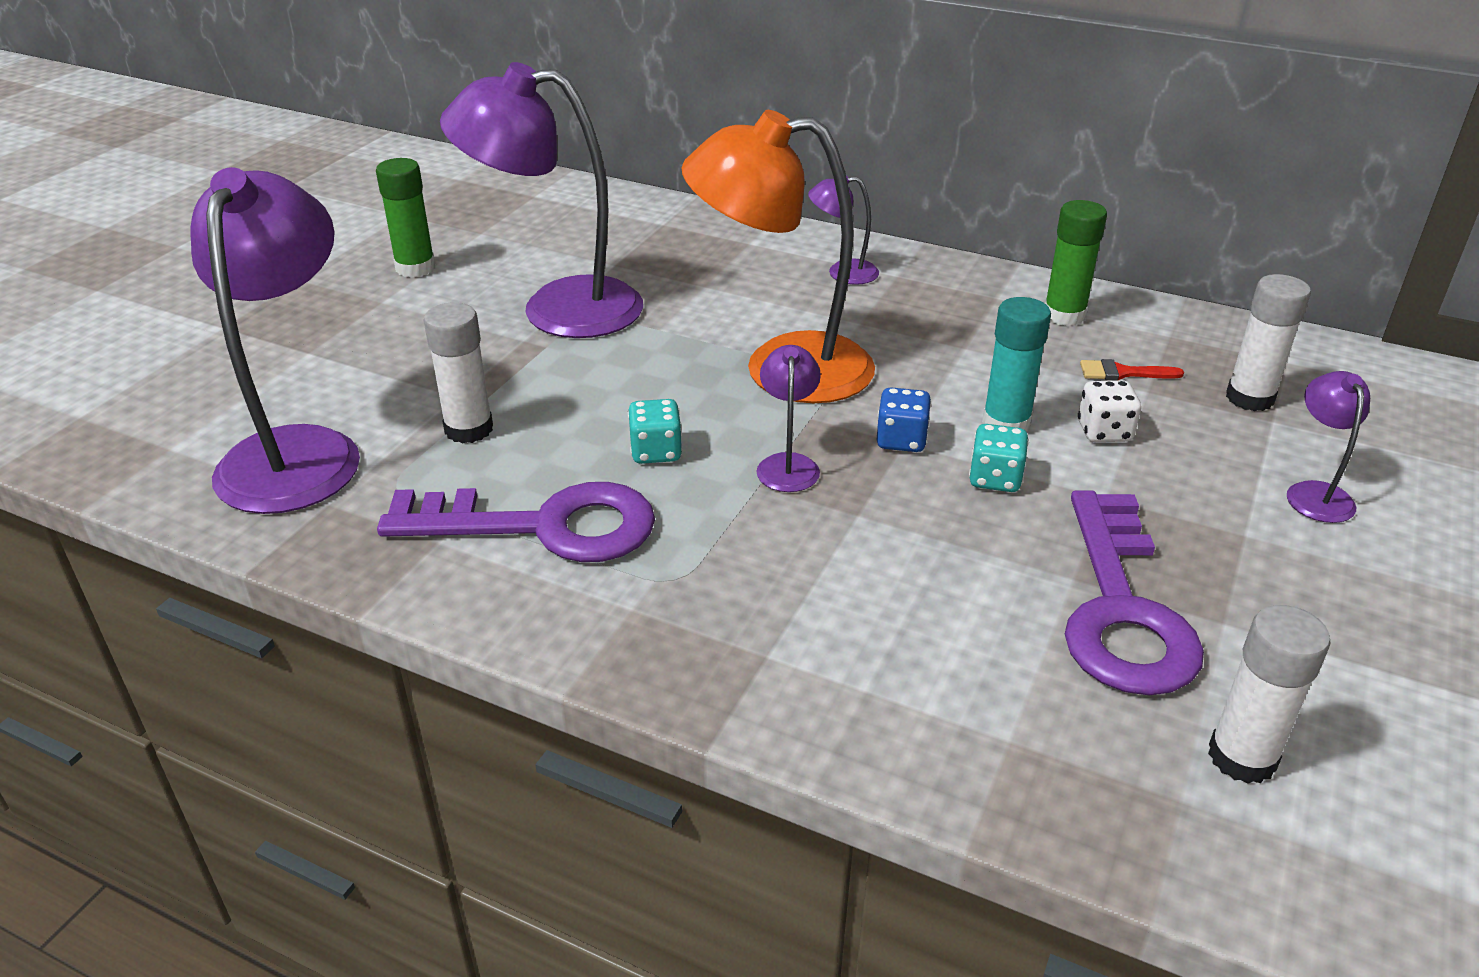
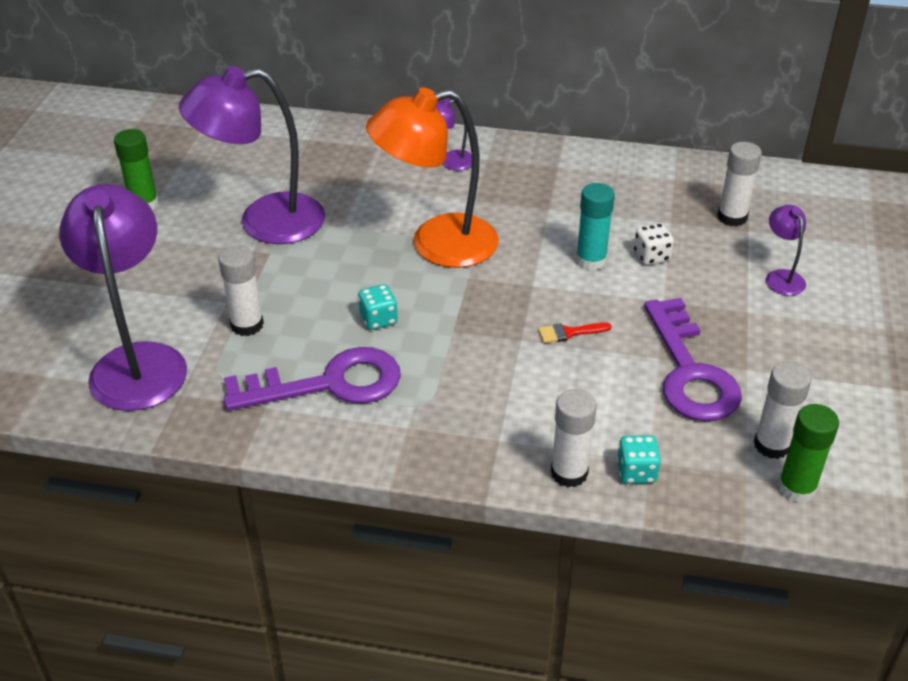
camera: 15 degrees left, 5 degrees up
(788, 464) = (466, 313): purple lamp -> none
(864, 732) = (569, 473): none -> white glue stick
(901, 440) = (530, 284): blue dice -> none
(995, 479) = (595, 300): turquoise dice -> turquoise dice (636, 472)
(1064, 315) = (605, 173): green glue stick -> green glue stick (796, 488)
(1122, 373) = (652, 211): red brush -> red brush (569, 333)

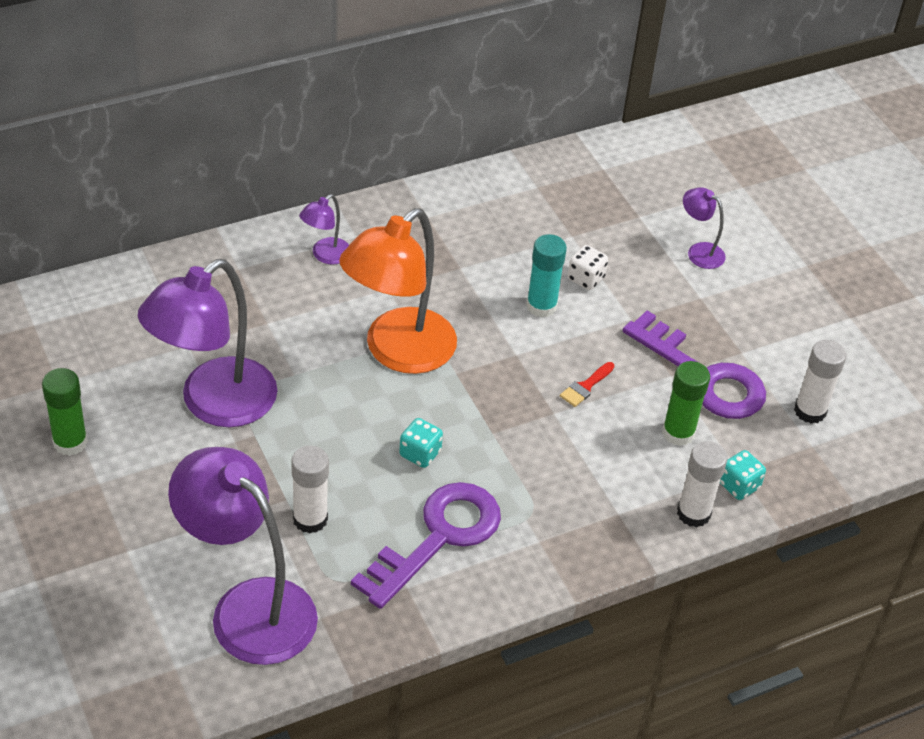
camera: 40 degrees left, 5 degrees up
(732, 217) = (616, 208): white glue stick -> none
(796, 488) = (853, 438): green glue stick -> green glue stick (678, 433)

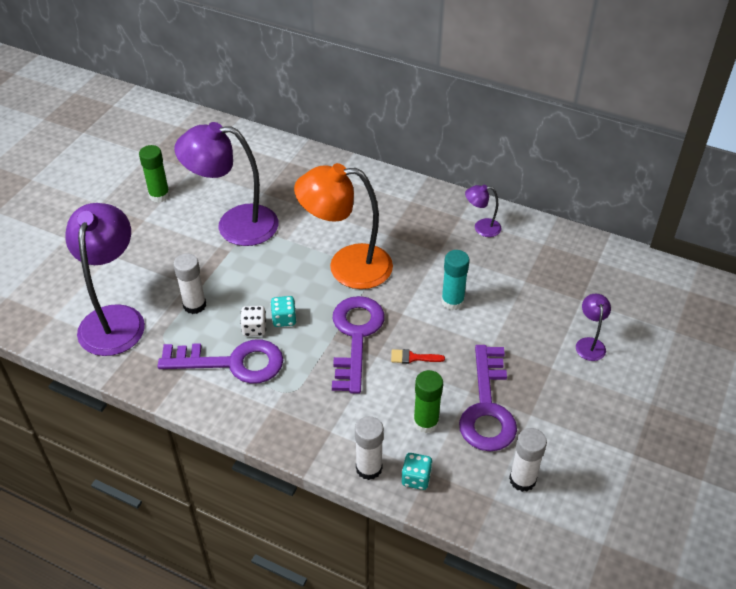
camera: 55 degrees right, 0 degrees up
(325, 255) = (382, 199): purple lamp -> purple lamp (481, 228)
(509, 411) = (356, 336): none -> purple key
(586, 278) = (498, 307): white dice -> white dice (254, 329)

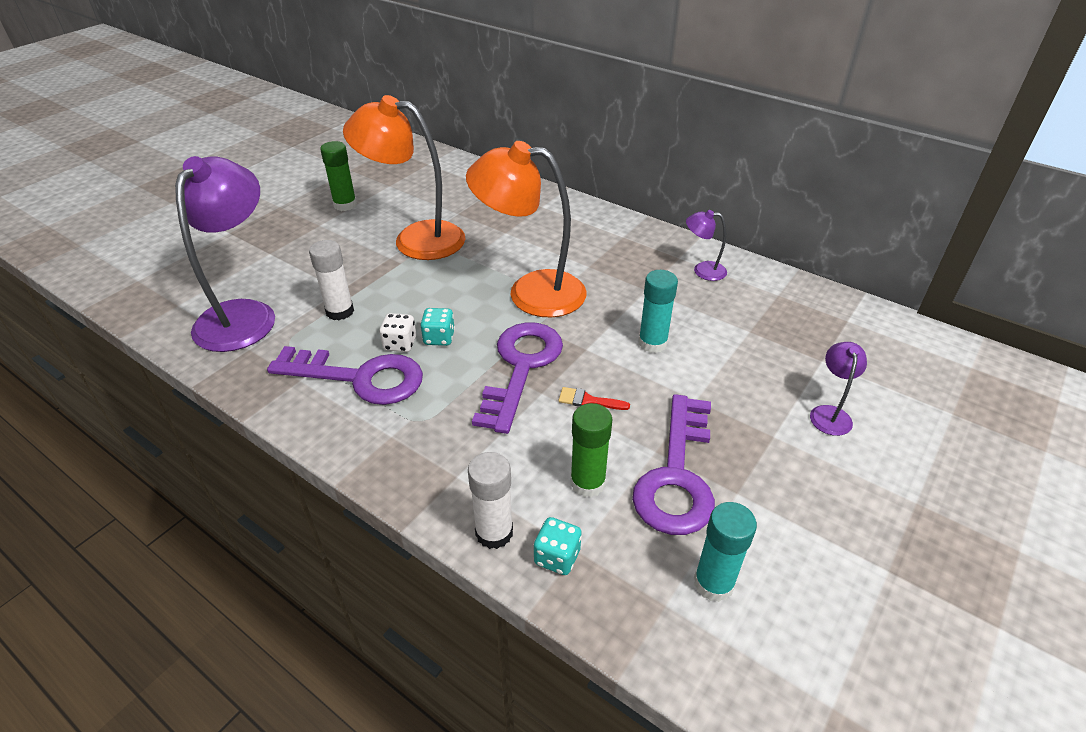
camera: 10 degrees right, 5 degrees down
(234, 225) = (415, 239): purple lamp -> orange lamp
(522, 479) = (713, 583): white glue stick -> turquoise glue stick

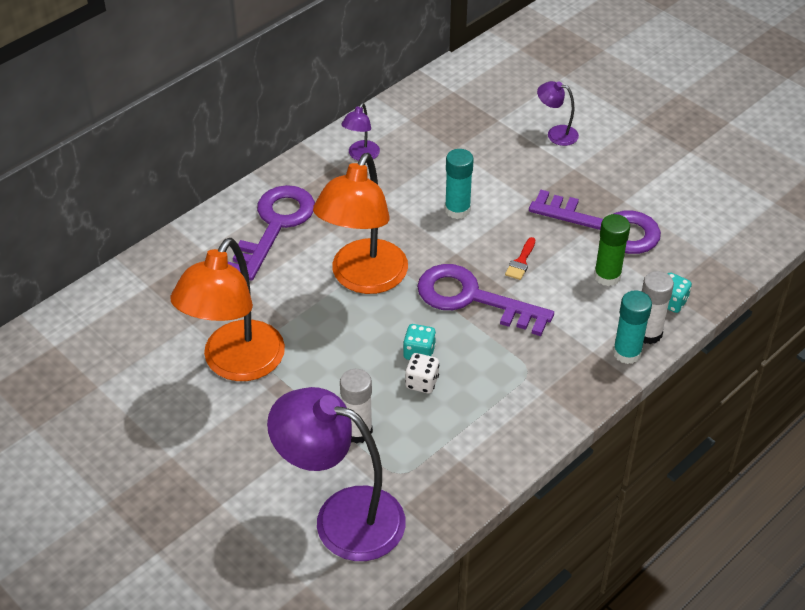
camera: 80 degrees left, 5 degrees up
(345, 205) = (131, 431): green glue stick -> none
(359, 377) = (465, 413): purple key -> purple key (275, 226)
(713, 583) = (695, 230): turquoise glue stick -> turquoise glue stick (627, 353)

